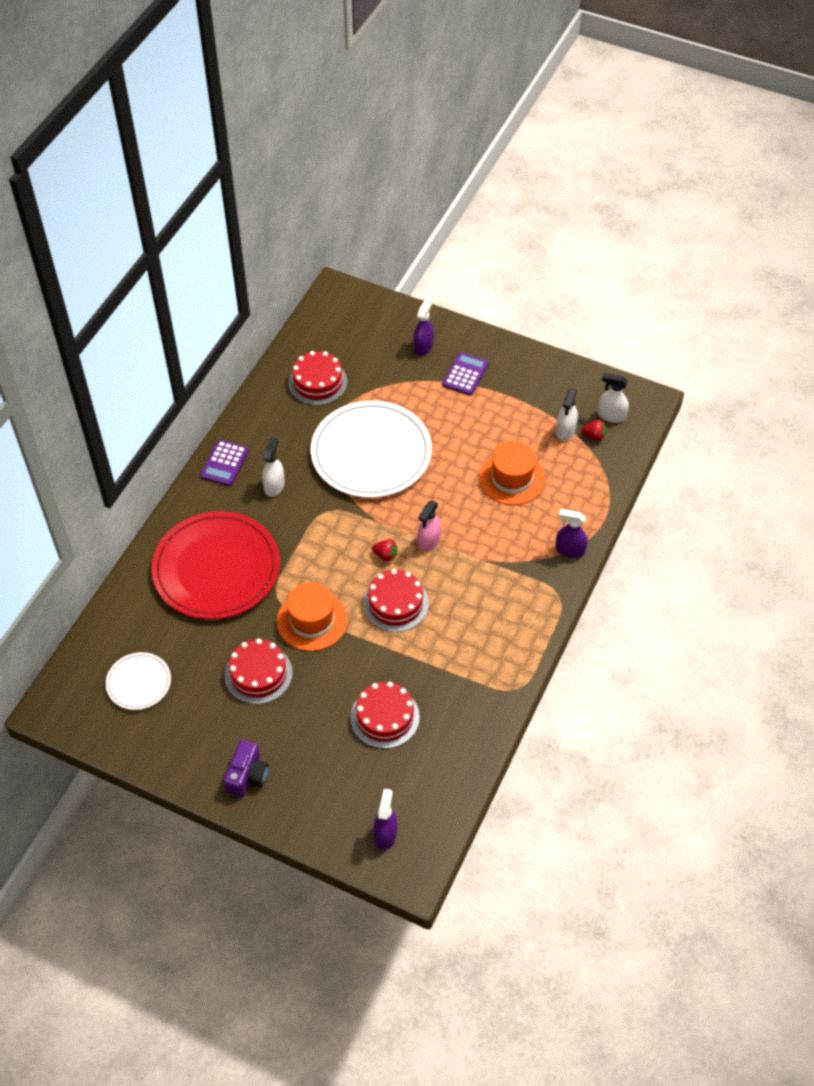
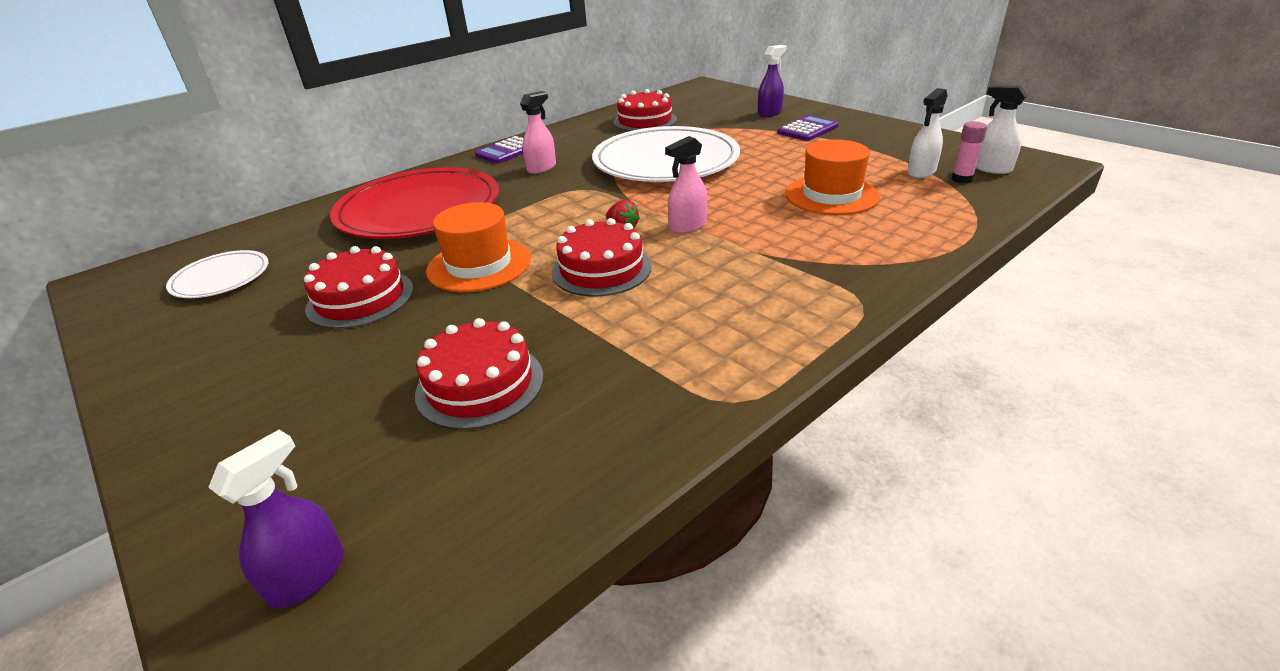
camera: 25 degrees right, 20 degrees down
(248, 776) = (208, 405): purple camera -> none
(274, 486) = (542, 168): white spray bottle -> pink spray bottle
(569, 550) = (897, 262): purple spray bottle -> none
(594, 436) = (962, 179): red strawberry -> pink glue stick

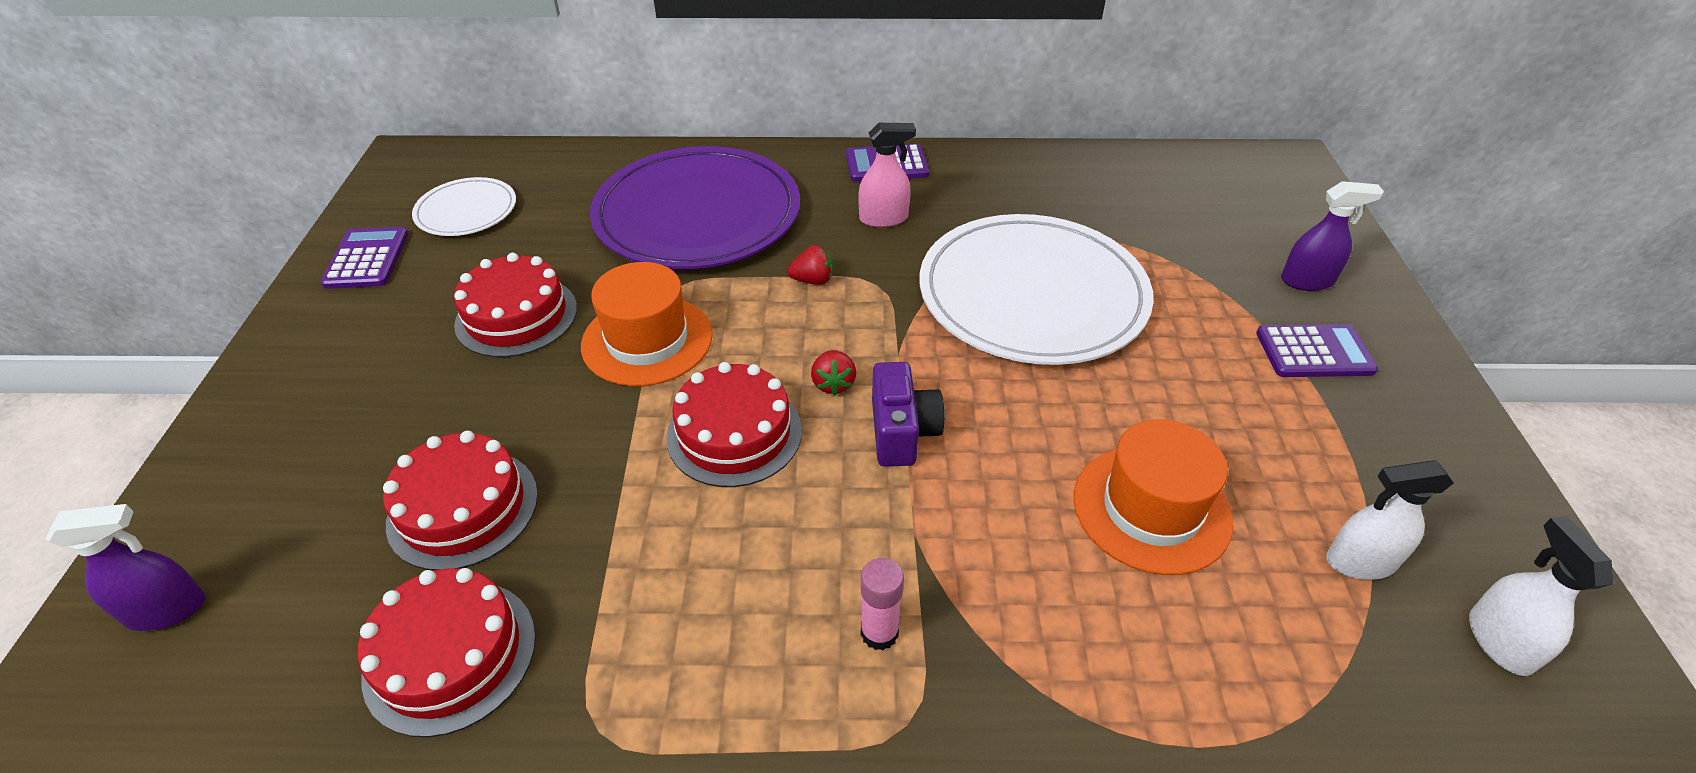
camera: 40 degrees right, 10 degrees up
(163, 335) = (367, 259): none -> purple calculator
(419, 210) = (697, 214): red plate -> purple plate
(542, 202) = (812, 280): none -> red strawberry
(645, 121) = (1110, 197): red cake -> red cake (450, 655)
(687, 226) = (902, 432): pink spray bottle -> purple camera
(962, 179) = (1405, 625): pink glue stick -> pink glue stick (879, 633)

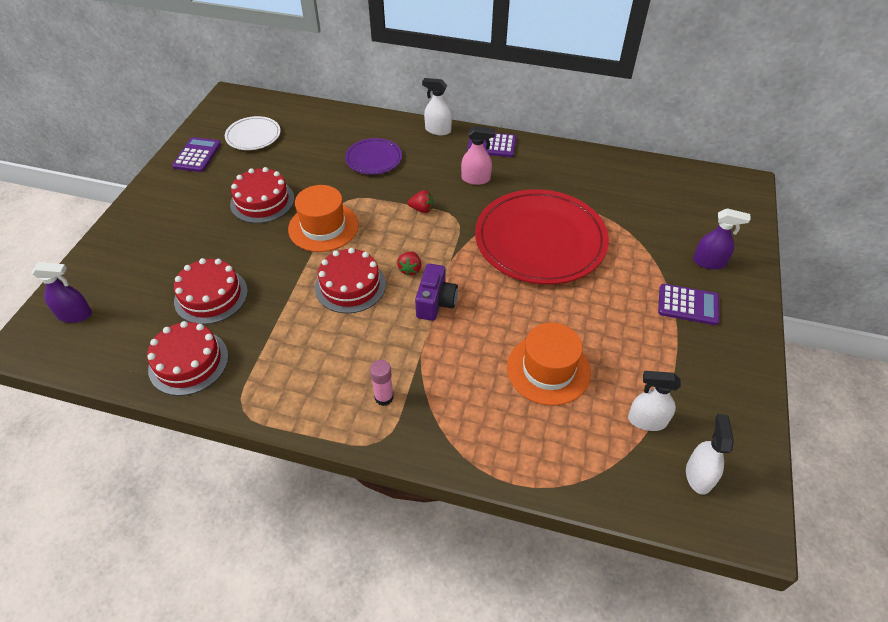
camera: 15 degrees right, 5 degrees up
(697, 214) = (373, 159): purple plate -> purple plate, size x0.48
(789, 156) = (438, 130): none -> white spray bottle
(1032, 295) = (540, 240): white plate -> red plate

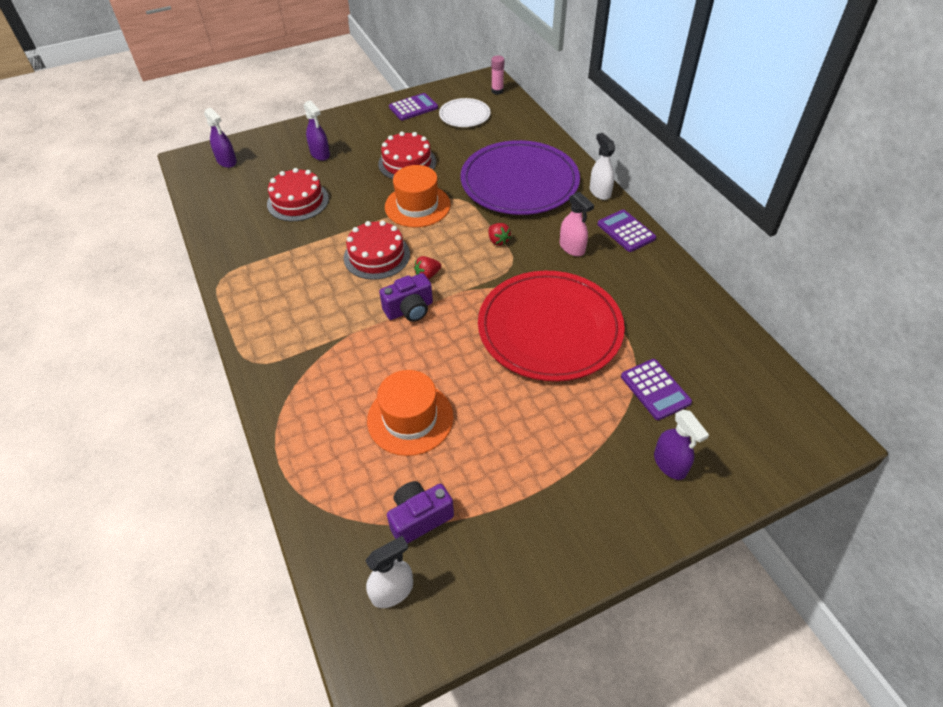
camera: 50 degrees right, 0 degrees up
(168, 245) = (320, 154): none -> purple spray bottle
(188, 362) = (235, 230): red cake -> none
(373, 159) = (519, 182): purple plate -> purple plate, size x2.07
(384, 397) = (292, 340): pink glue stick -> pink glue stick (497, 91)
(647, 420) = (419, 518): white spray bottle -> purple camera
(688, 305) = (591, 477): purple calculator -> purple calculator (655, 389)

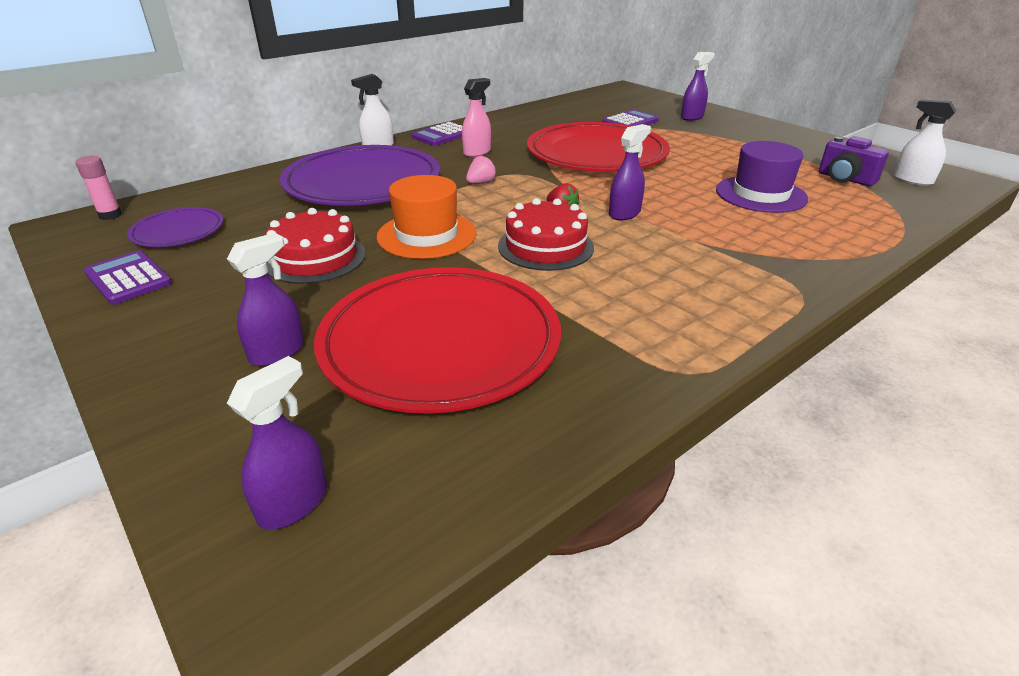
camera: 105 degrees left, 15 degrees down
(298, 201) = (440, 342): red cake -> red plate
(409, 310) = (624, 213): purple camera -> purple spray bottle
(410, 418) = (760, 194): orange hat -> purple hat
(464, 115) = (178, 231): white plate -> purple plate
(498, 241) = (481, 183): red strawberry -> pink strawberry

